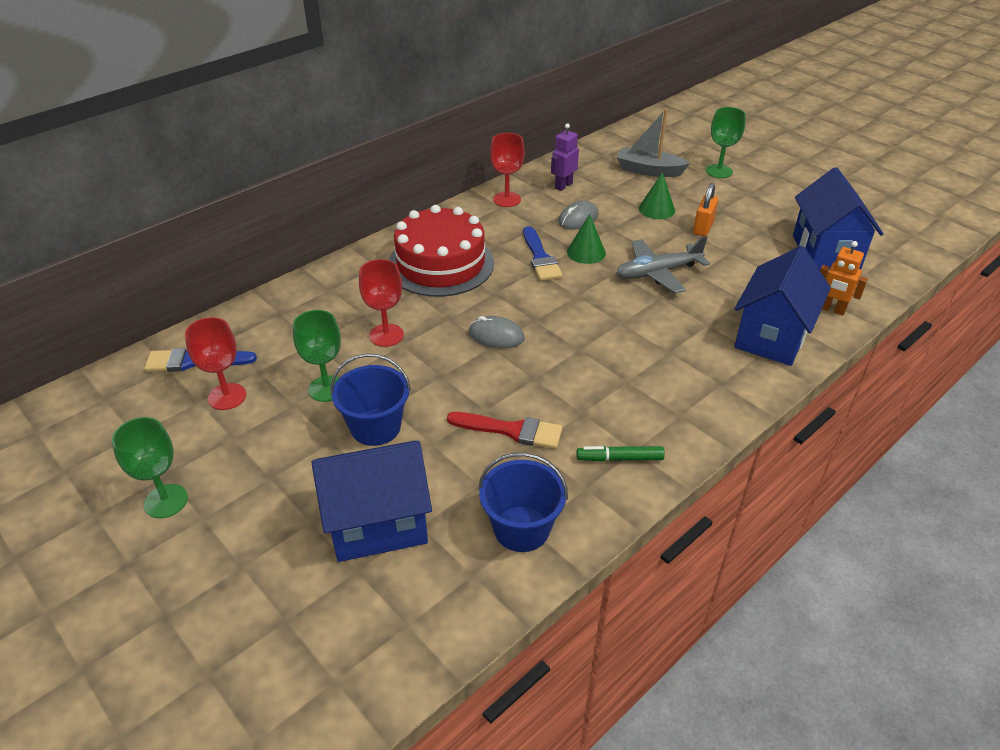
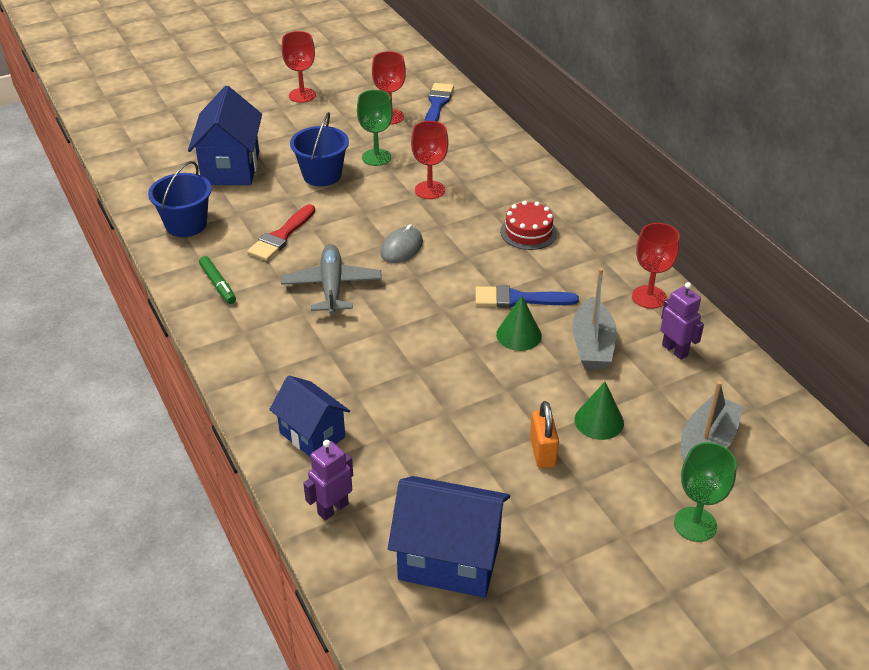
camera: 105 degrees right, 0 degrees up
(166, 501) = (302, 95): green goblet -> red goblet
(440, 264) = (528, 232): red cake -> red cake, size x0.52
(578, 218) = (592, 345): grey mouse -> grey boat
(619, 458) = (218, 284): green marker -> green marker turned 135 degrees clockwise
(657, 273) = (460, 381): grey plane -> grey plane (332, 286)
(703, 228) = (542, 452): orange padlock -> orange padlock turned 45 degrees clockwise
(772, 337) = (312, 435): blue house -> blue house, size x0.65
(831, 309) = (332, 509): orange robot -> purple robot

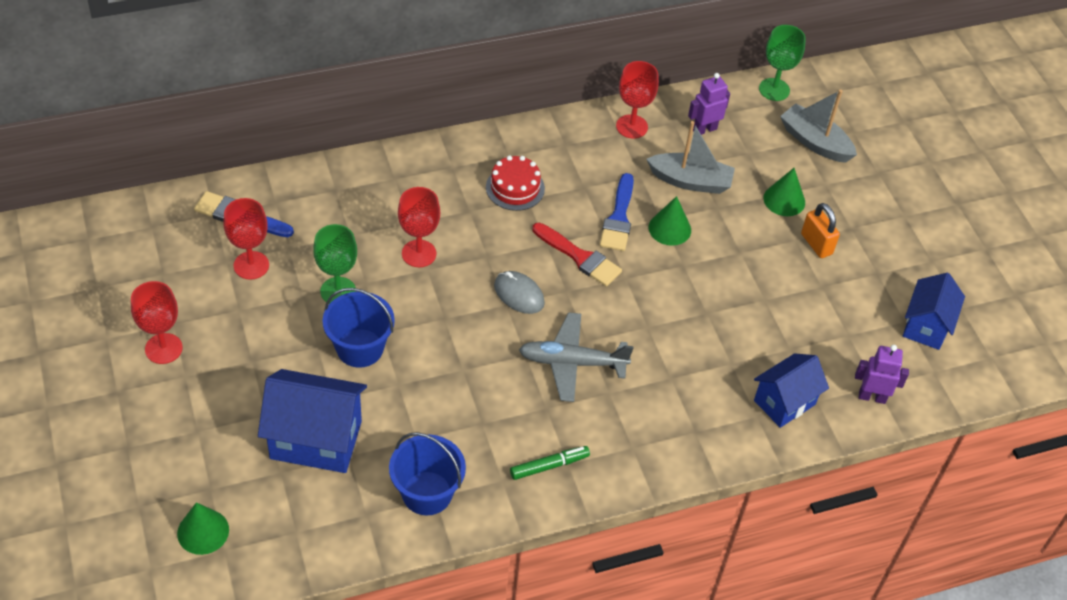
camera: 85 degrees left, 10 degrees up
(149, 135) = (203, 531): none -> green cone
(281, 236) = (473, 399): red brush -> red brush (579, 257)
(332, 509) = (872, 397): purple robot -> purple robot turned 135 degrees clockwise
(449, 559) = (926, 326): blue house -> blue house, size x0.65
(542, 452) = (816, 244): orange padlock -> orange padlock turned 60 degrees clockwise
(695, 524) = (895, 172): green goblet -> green goblet (774, 89)

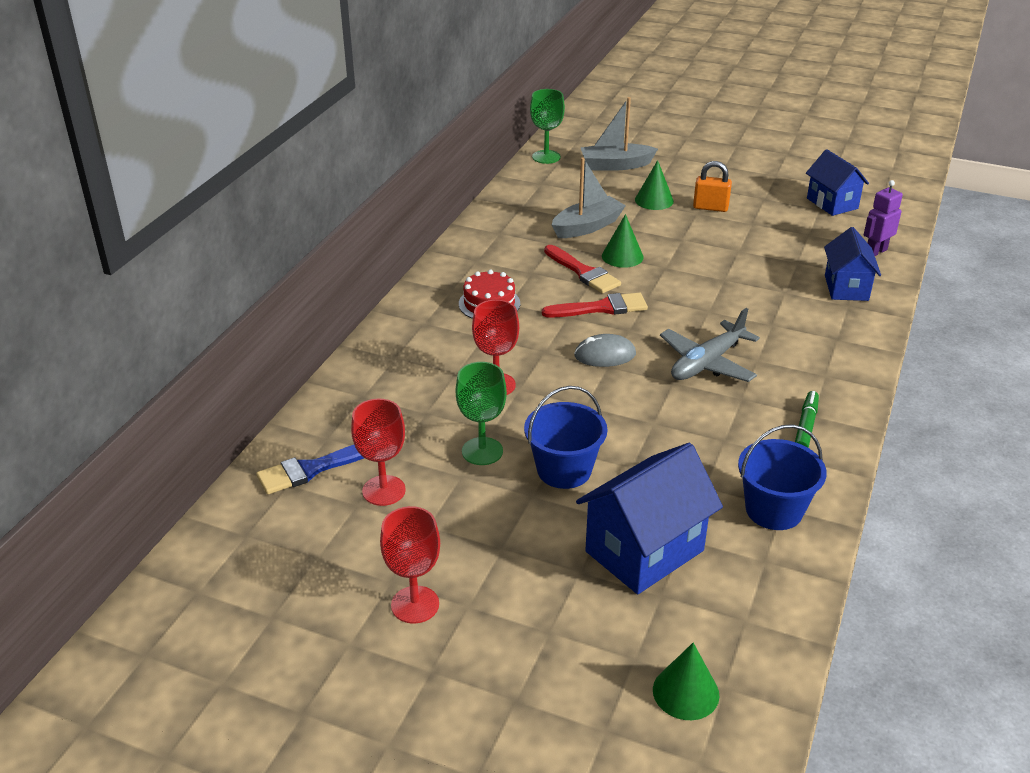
camera: 45 degrees left, 15 degrees down
(618, 218) = (583, 272): blue brush -> red brush
(632, 126) = (500, 225): red goblet -> none
(704, 129) = (545, 198): purple robot -> none

